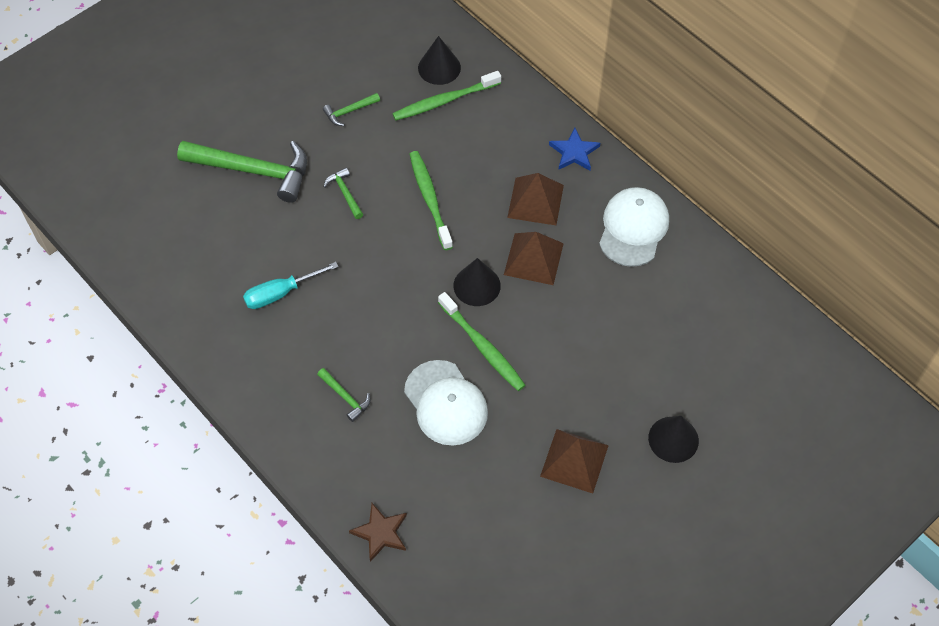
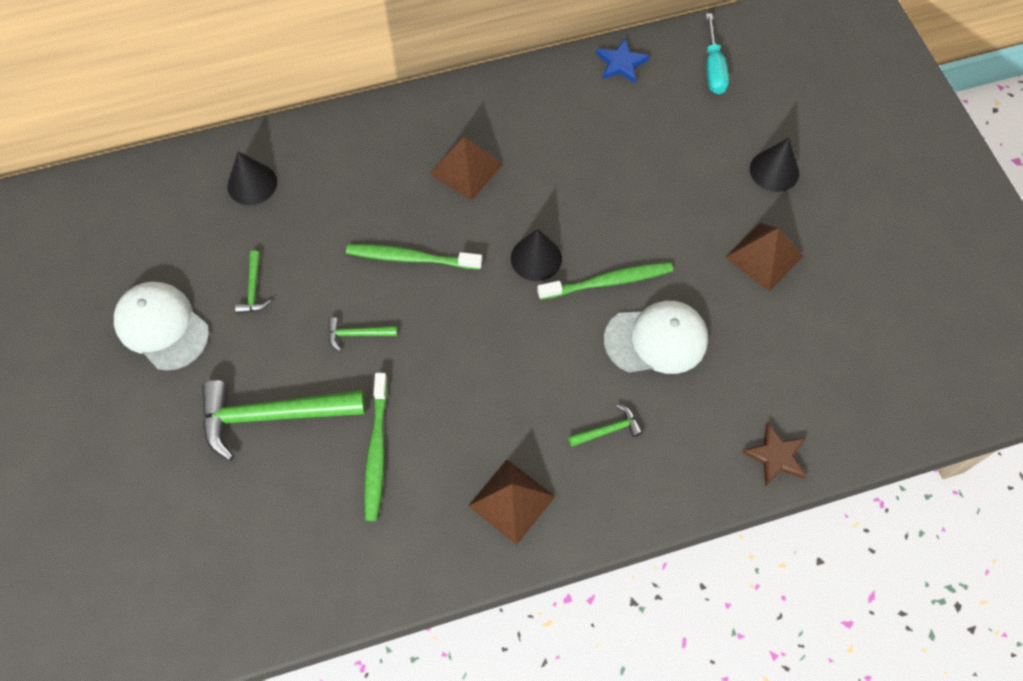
camera: 65 degrees left, 5 degrees up
(253, 171) = (273, 415): green hammer -> green hammer turned 135 degrees counterclockwise
(280, 293) = (449, 448): turquoise screwdriver -> turquoise screwdriver (713, 69)
(444, 101) = (297, 196): green toothbrush -> green toothbrush (377, 451)
(533, 259) = (531, 198): brown pyramid -> brown pyramid (511, 501)
(574, 152) = (428, 114): blue star -> blue star (621, 63)
(633, 228) = (540, 105): white cap -> white cap (162, 327)

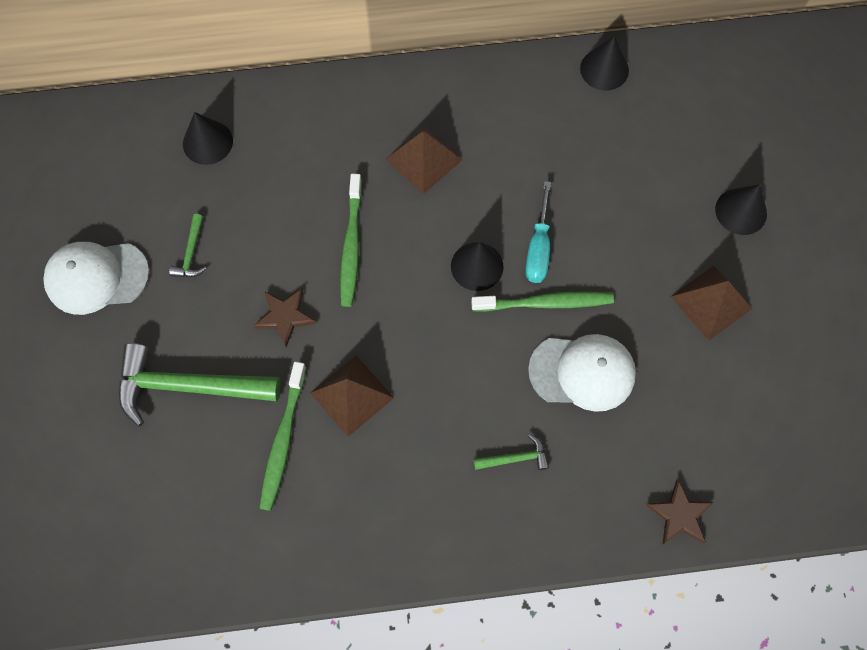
camera: 10 degrees right, 5 degrees up
(162, 327) = (96, 277): white cap -> white cap turned 60 degrees counterclockwise
(357, 334) = (285, 316): green hammer -> brown star
(411, 258) = (351, 245): green toothbrush -> green toothbrush turned 105 degrees counterclockwise
(511, 501) = (405, 514): brown pyramid -> brown pyramid (352, 395)
(621, 63) = (604, 69): blue star -> black cone
(713, 69) = (699, 90): turquoise screwdriver -> turquoise screwdriver (538, 248)

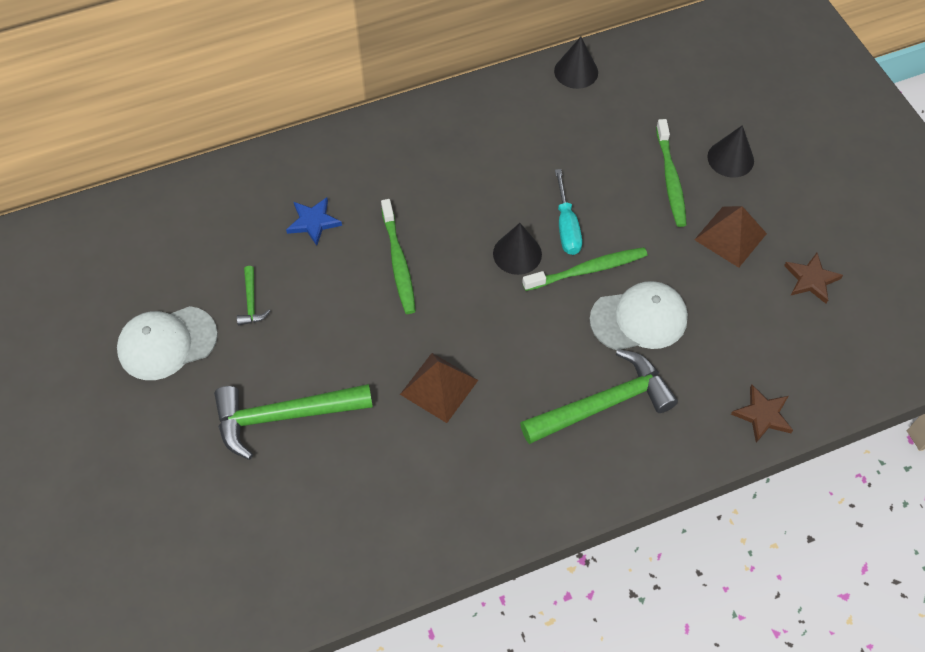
camera: 15 degrees left, 10 degrees down
(207, 142) = (238, 205): black cone -> none
(278, 179) = (313, 222): none -> blue star
(283, 440) = (387, 441): green toothbrush -> green toothbrush (670, 179)
(285, 316) = (356, 335): brown star -> brown star (811, 279)
(423, 159) = (441, 177): brown pyramid -> none
(515, 458) = (603, 404): green hammer -> green hammer, size x2.24

